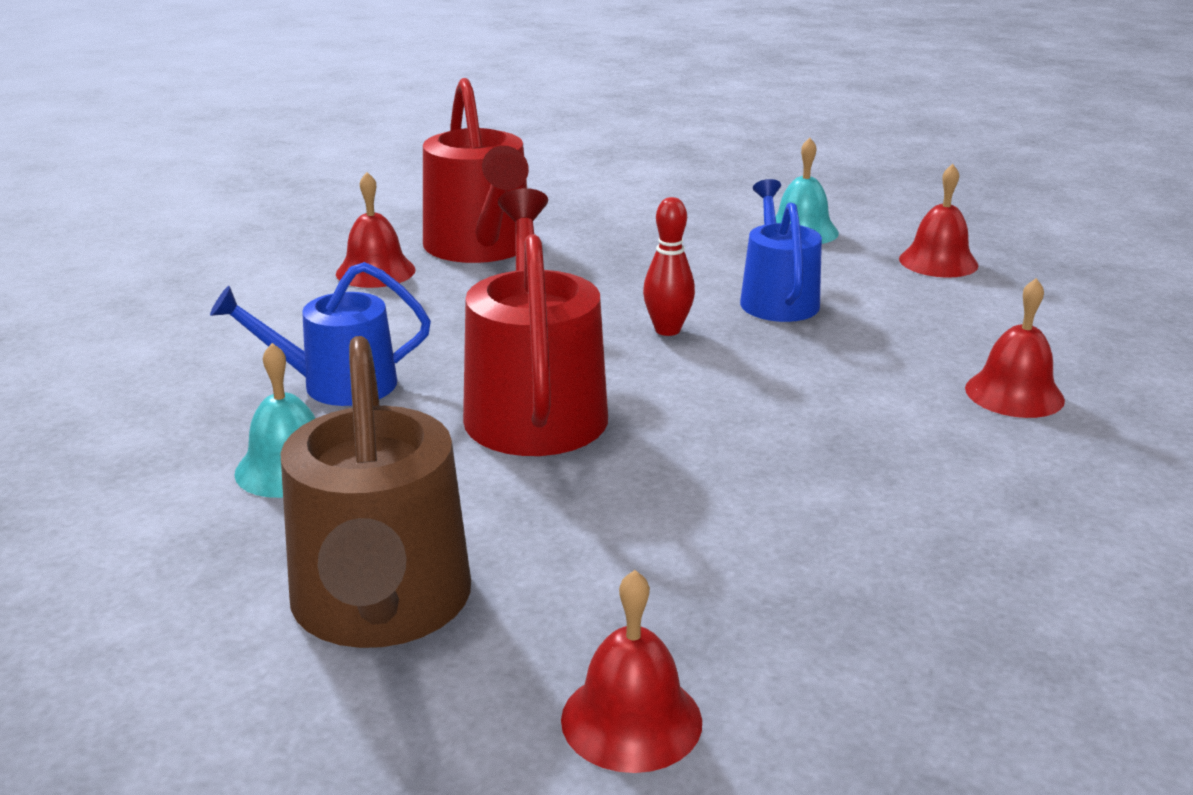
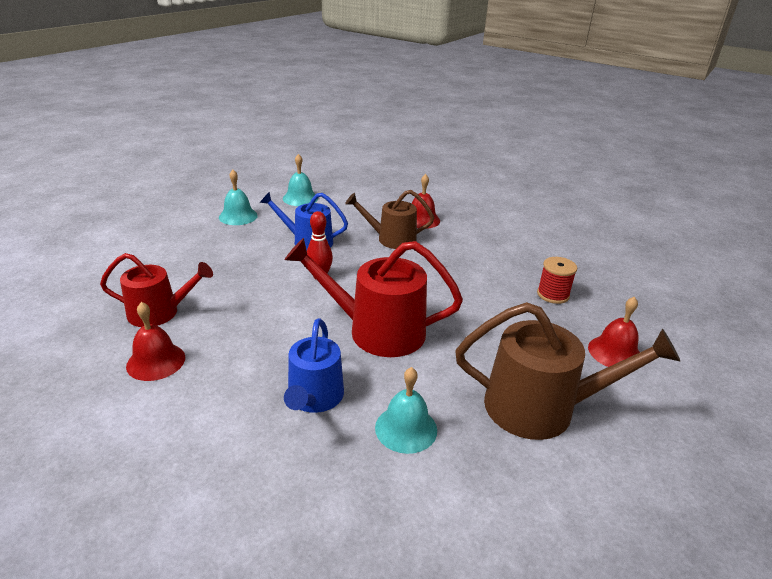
camera: 75 degrees left, 5 degrees up
(481, 247) = (159, 312): red watering can -> red watering can, size x0.65
(833, 609) = (553, 294): none -> red spool
(879, 373) = (391, 239): none -> brown watering can
(938, 262) = (300, 198): red bell -> turquoise bell

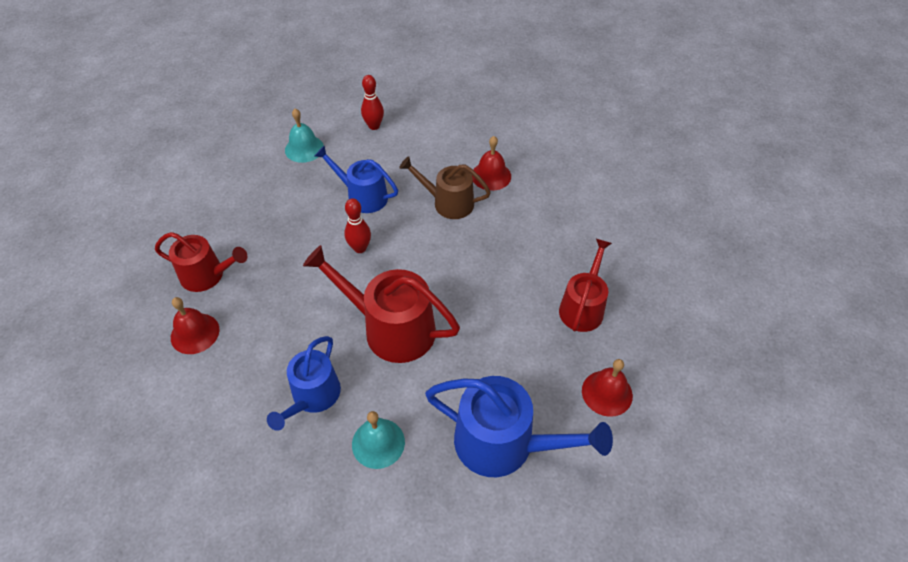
camera: 15 degrees right, 20 degrees up
(300, 198) = (374, 126): turquoise bell -> red bowling pin
(540, 407) = (503, 443): brown watering can -> blue watering can
(553, 294) = (582, 307): red spool -> red watering can

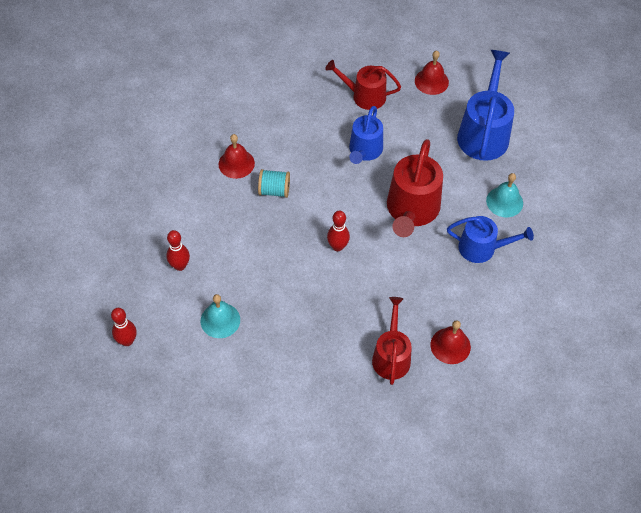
camera: 100 degrees left, 5 degrees up
(307, 90) = (127, 341): none -> red bowling pin
(363, 196) = (277, 256): blue watering can -> blue watering can (364, 151)
(448, 203) = (274, 190): brown watering can -> turquoise spool

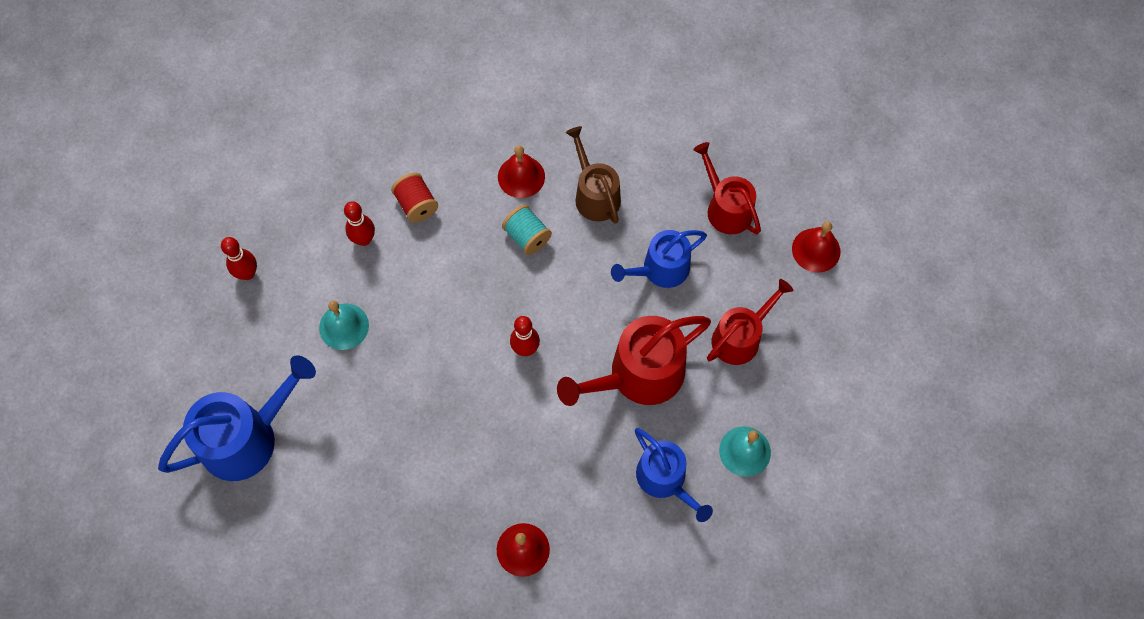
camera: 45 degrees right, 10 degrees up
(191, 223) = (416, 205): none -> red spool
(288, 142) = (595, 195): none -> brown watering can
(391, 356) = (456, 507): red watering can -> red watering can (740, 337)
(484, 133) = (808, 356): blue watering can -> blue watering can (247, 437)

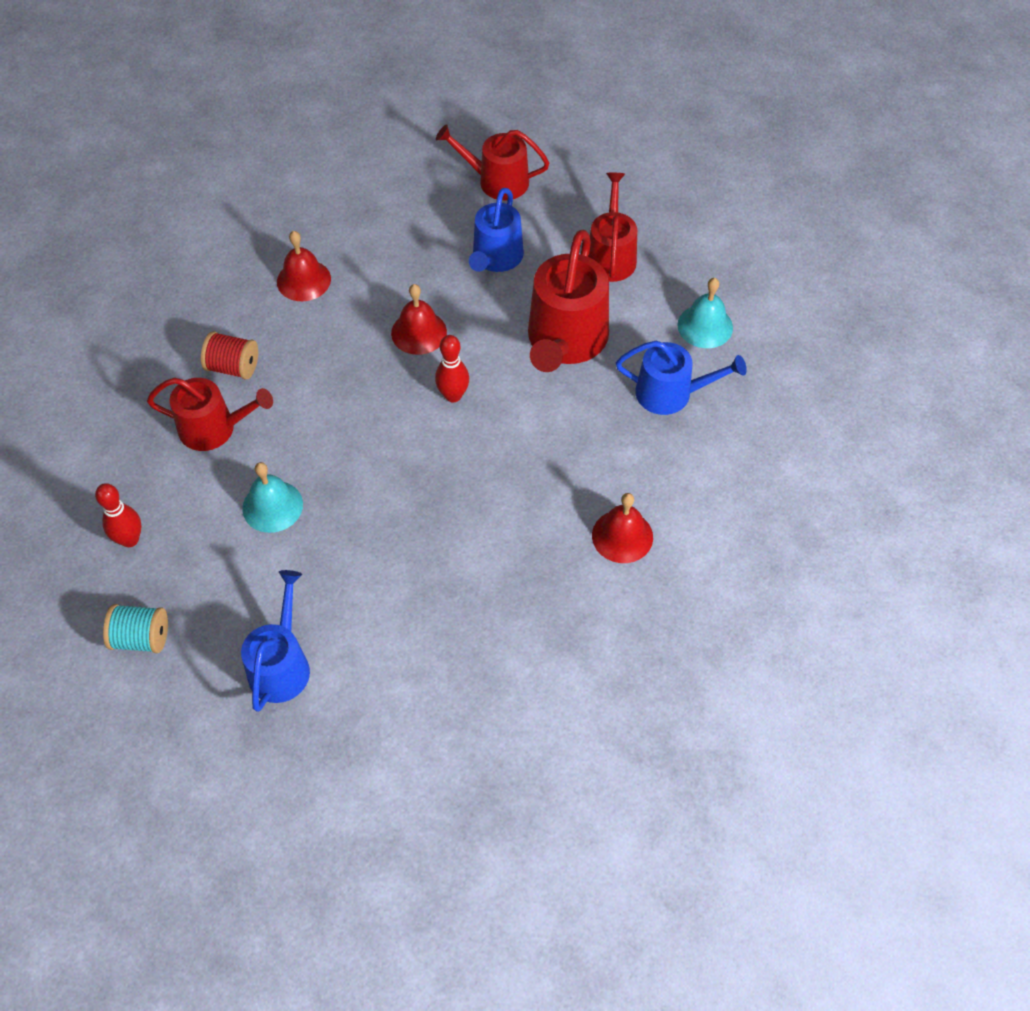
camera: 45 degrees left, 10 degrees down
(247, 437) = (281, 665): blue watering can -> blue watering can, size x0.65
(364, 239) = (214, 428): red bowling pin -> red watering can
(527, 237) = (359, 317): turquoise spool -> turquoise spool (141, 638)
(595, 195) = (382, 248): brown watering can -> none
(816, 250) = (596, 159): red bell -> red bell (419, 332)

